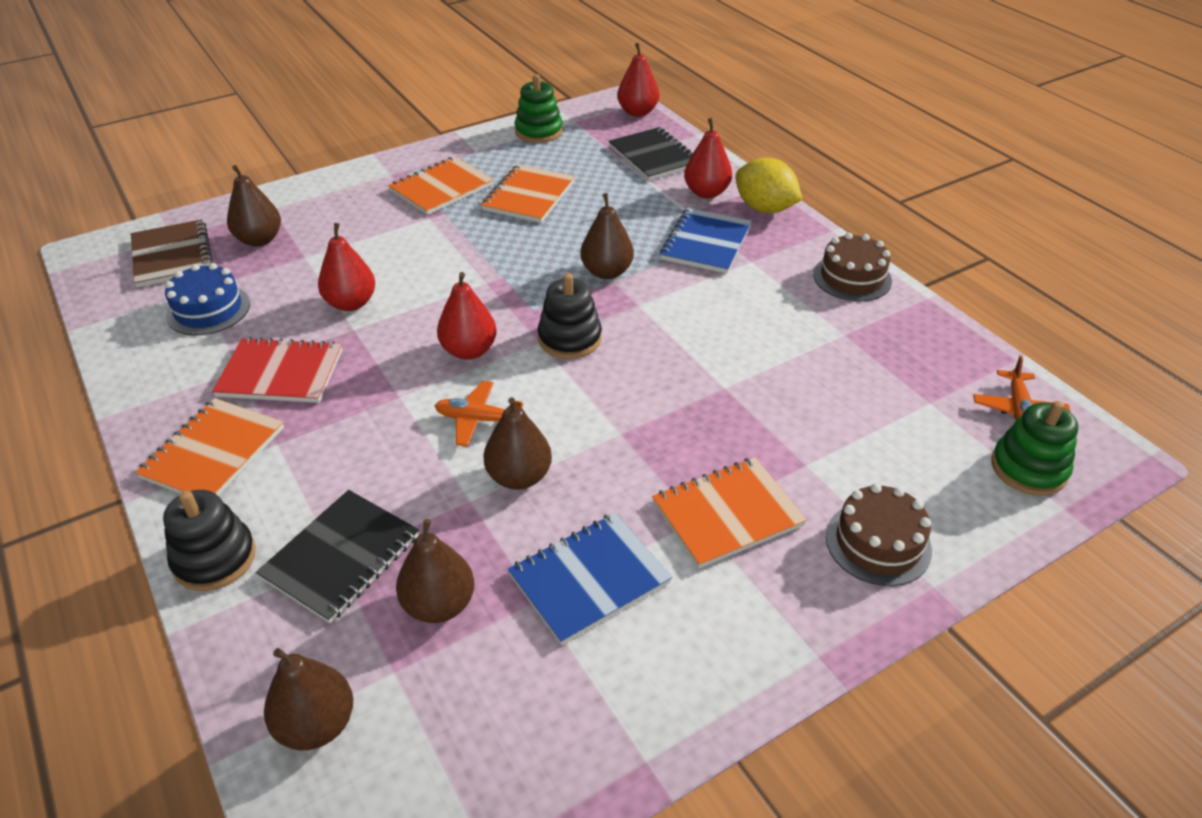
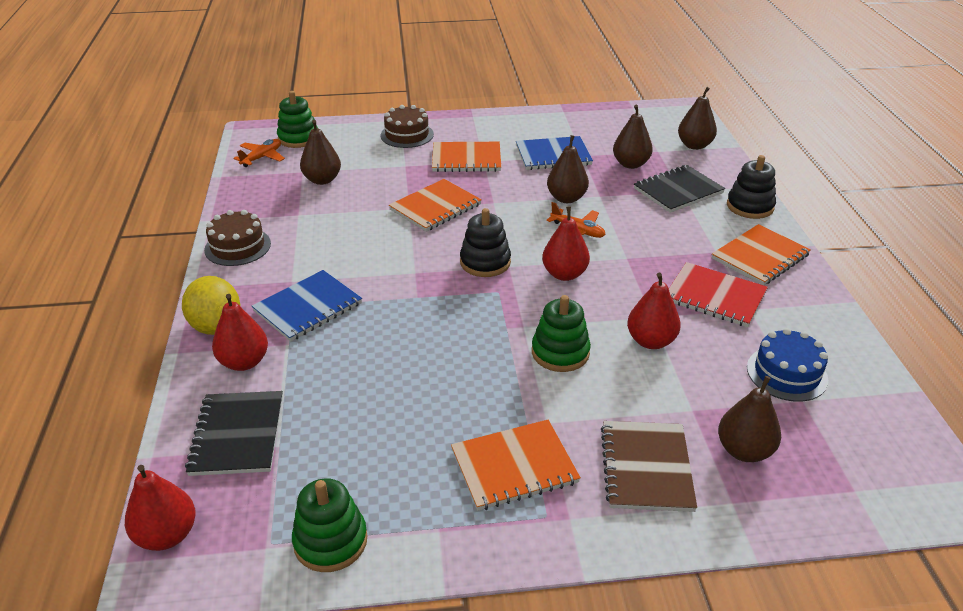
camera: 155 degrees left, 5 degrees down
(172, 256) = (844, 458): brown notebook -> brown notebook (646, 467)
(439, 269) = (560, 352): none -> green stacking toy
(529, 196) = (423, 418): orange notebook -> orange notebook (435, 207)
(607, 272) = (415, 306): brown pear -> brown pear (322, 180)

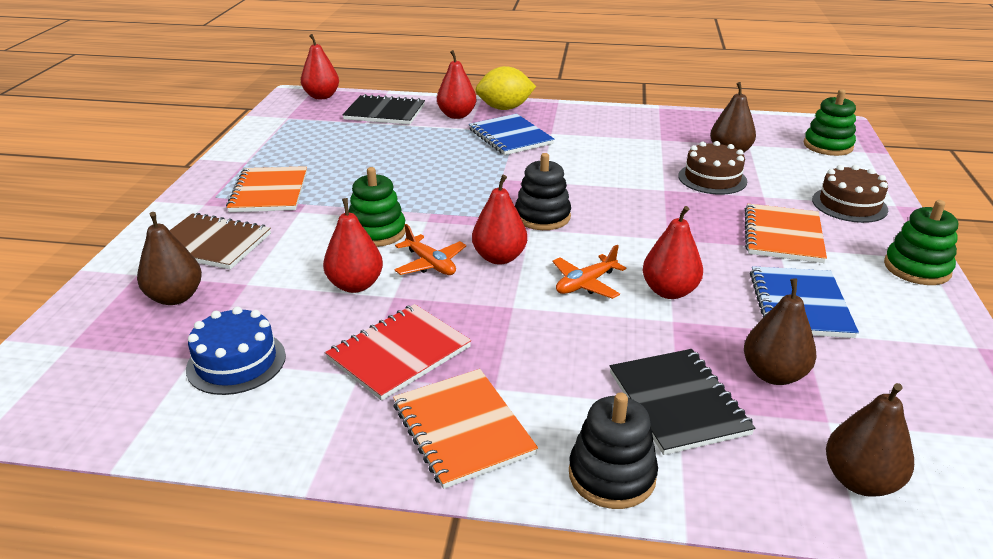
camera: 105 degrees right, 5 degrees down
(237, 246) = (612, 116): brown cake -> brown cake (712, 178)
(262, 157) = (779, 128): orange plane -> orange plane (430, 264)
(330, 541) = (272, 132): green stacking toy -> green stacking toy (917, 268)
(435, 207) = (662, 203): orange notebook -> none
(566, 198) = (669, 291): brown pear -> red pear

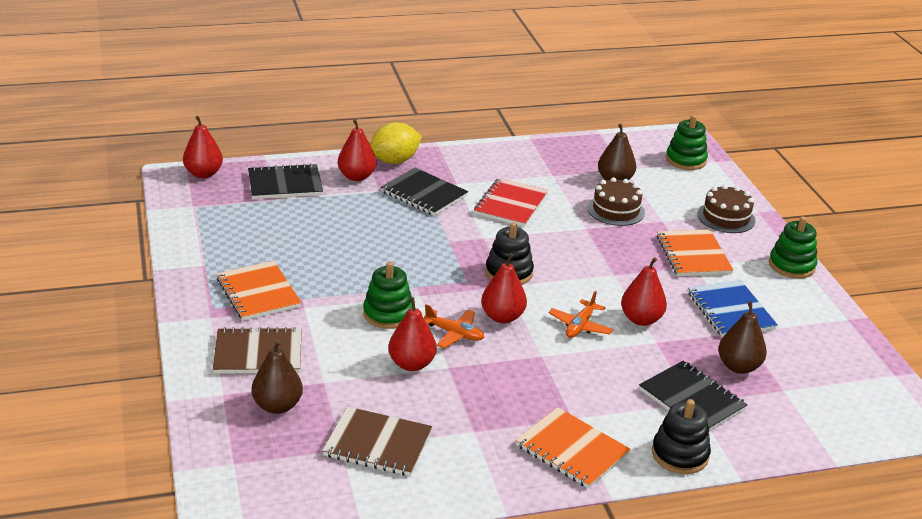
camera: 25 degrees left, 0 degrees up
(236, 362) = (378, 444): blue cake -> brown notebook
(399, 353) = (489, 409): red notebook -> red notebook (511, 204)
(510, 137) = (424, 194): blue notebook -> black notebook
(860, 481) = (815, 422): brown pear -> none

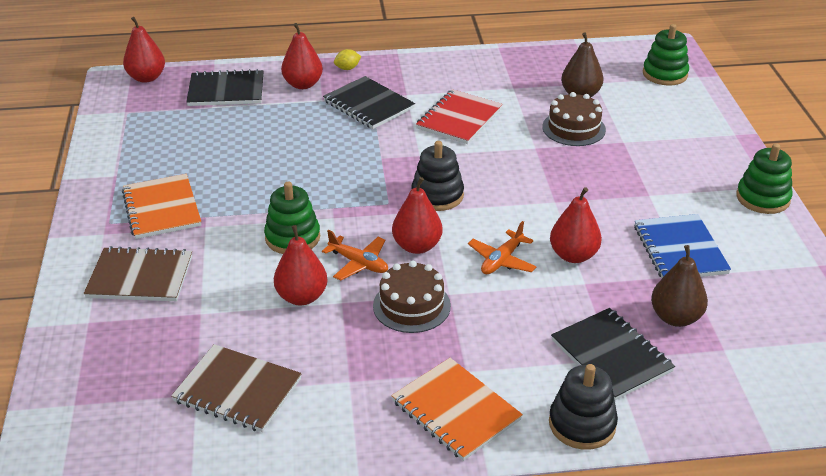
camera: 10 degrees right, 5 degrees up
(277, 406) = (142, 339): brown pear -> none
(394, 161) = (347, 68): yellow lemon -> yellow lemon, size x0.47
(693, 255) = (650, 182): orange notebook -> none
(726, 217) = (697, 140): brown cake -> brown cake (411, 305)

